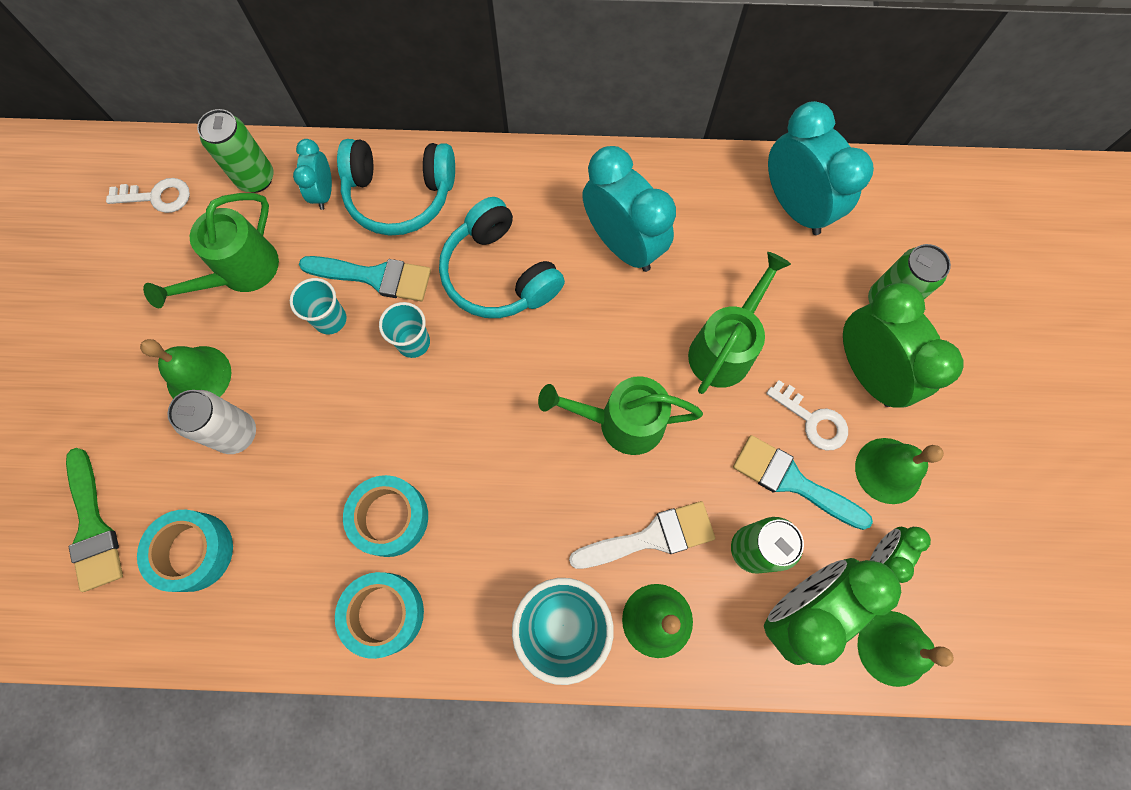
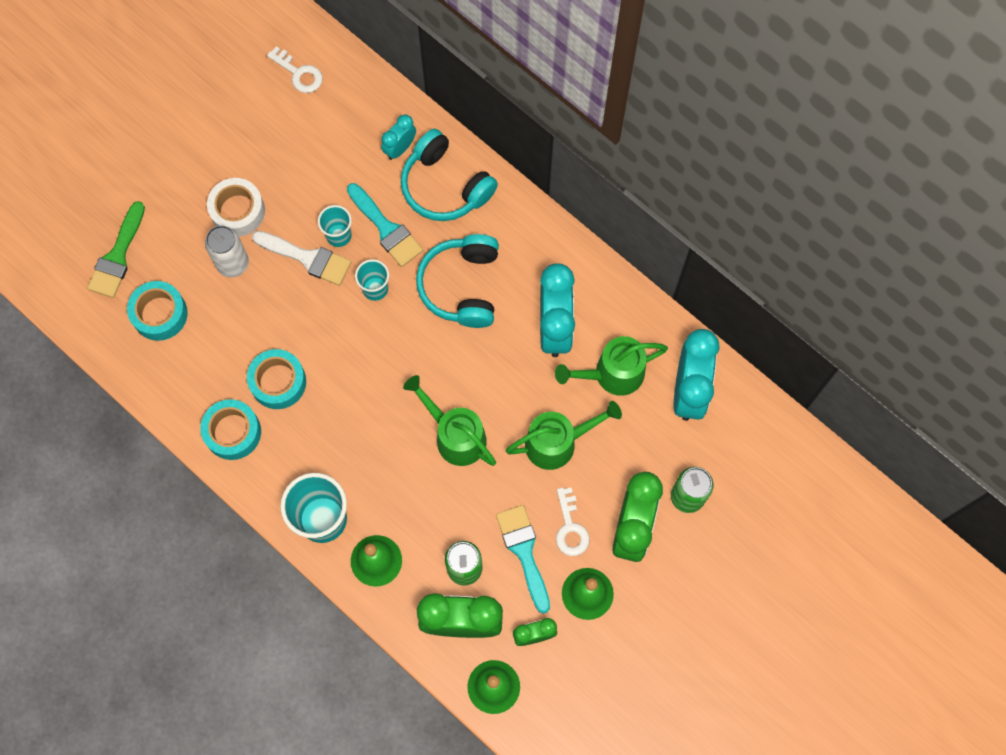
camera: 40 degrees right, 0 degrees up
(199, 376) = (238, 211): green bell -> white tape
(241, 273) = (310, 164): green watering can -> green watering can (611, 374)
(256, 178) = (366, 106): green can -> none
(651, 537) = (413, 514): white brush -> white brush (307, 258)

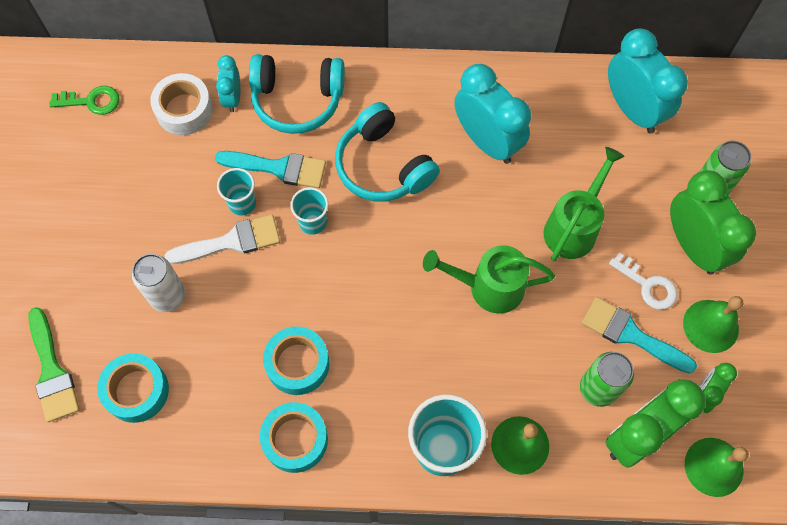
camera: 40 degrees left, 5 degrees down
(238, 211) = (134, 249): white tape -> white tape (184, 110)
(299, 73) = (92, 101): white key -> green key
(611, 374) = (564, 142): green watering can -> none

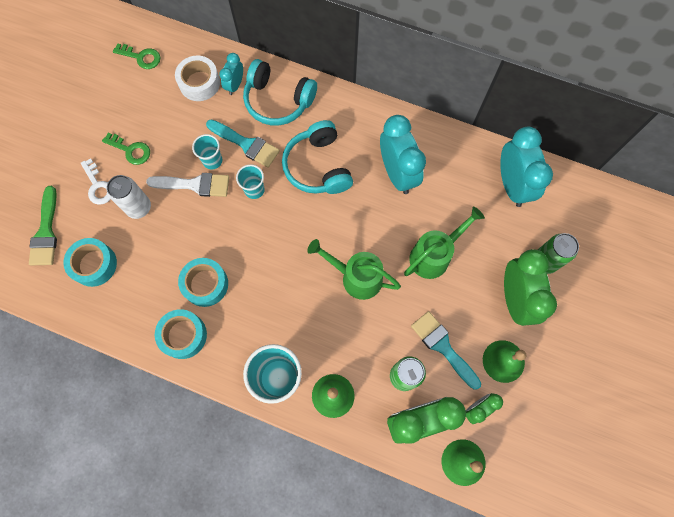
camera: 20 degrees right, 5 degrees up
(126, 226) = (131, 150): none -> green key
(648, 285) = (470, 316): white key -> white key (98, 186)

